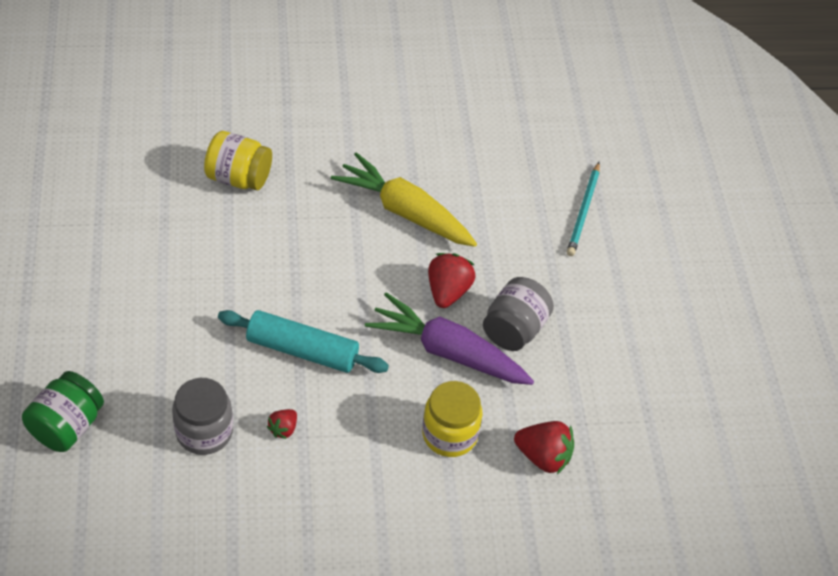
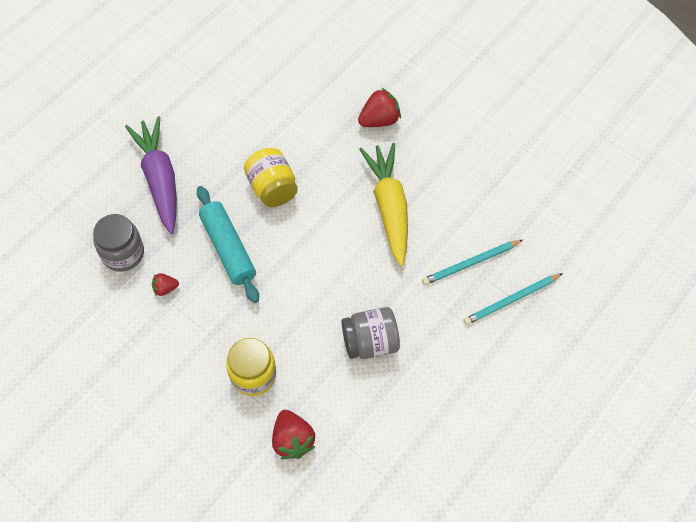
camera: 50 degrees right, 10 degrees up
(67, 426) = (60, 190): green jar -> none
(239, 178) = (312, 108): yellow jar -> yellow jar (272, 188)
(448, 291) = (356, 282): red strawberry -> red strawberry (379, 120)
(448, 352) = (312, 322): purple carrot -> purple carrot (160, 179)
(521, 207) = (471, 263): none -> turquoise pencil

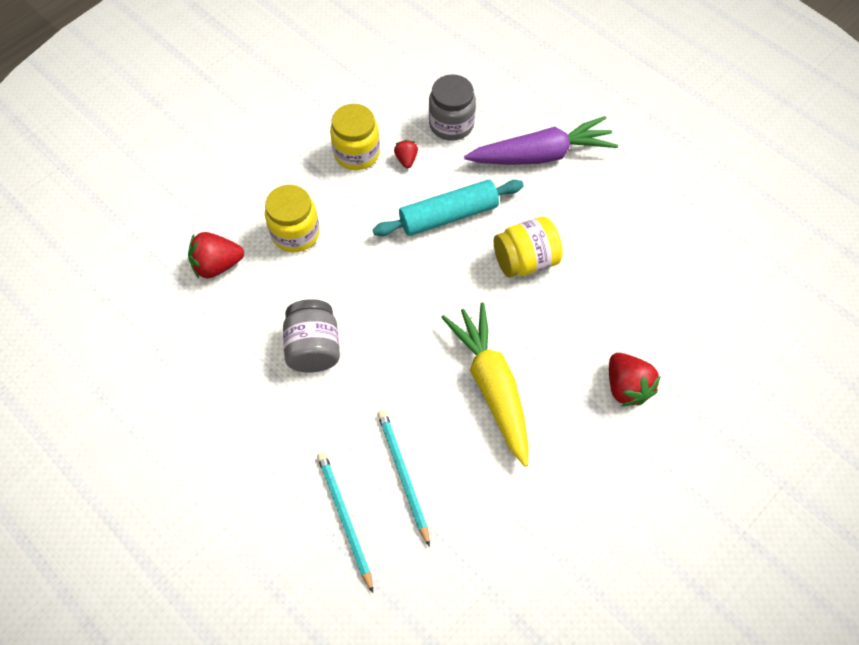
camera: 95 degrees right, 0 degrees up
(158, 333) = (357, 153): none -> yellow jar
(389, 207) = (492, 386): yellow carrot -> yellow carrot turned 105 degrees counterclockwise

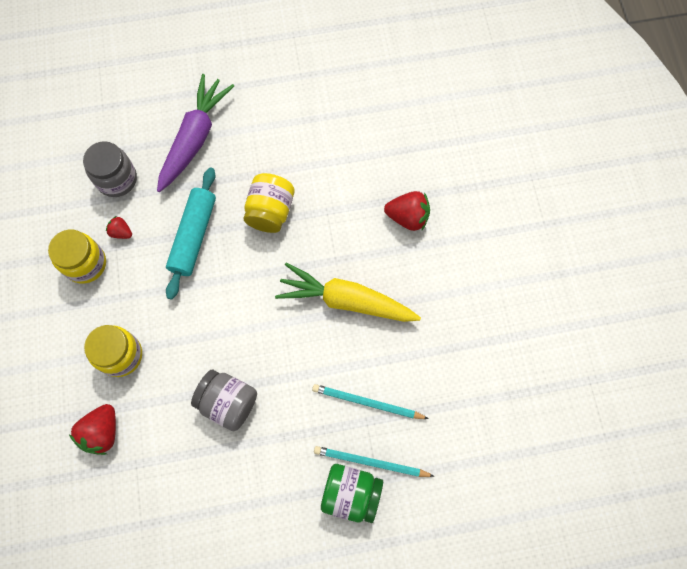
camera: 55 degrees left, 10 degrees up
(300, 519) = (351, 494): none -> green jar

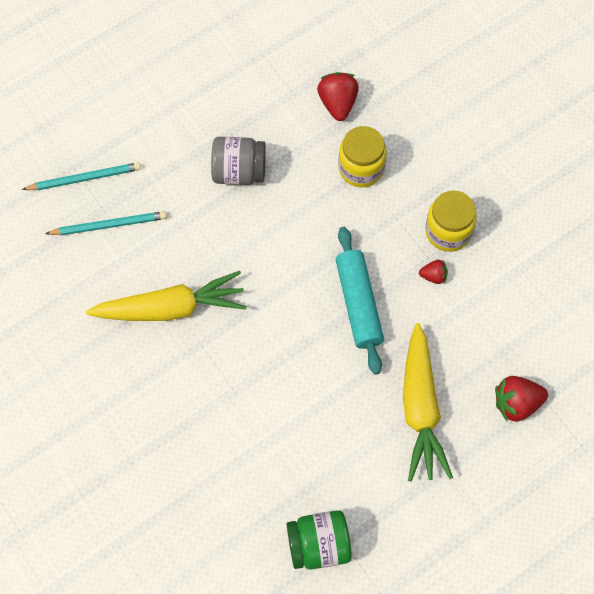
camera: 155 degrees right, 5 degrees down
(117, 179) = (474, 327): grey jar -> none
(195, 138) = (420, 409): purple carrot -> yellow carrot
(270, 211) = (293, 364): yellow jar -> none
(351, 494) = (92, 147): green jar -> green jar (319, 545)
(408, 217) = (143, 423): red strawberry -> red strawberry (516, 403)

